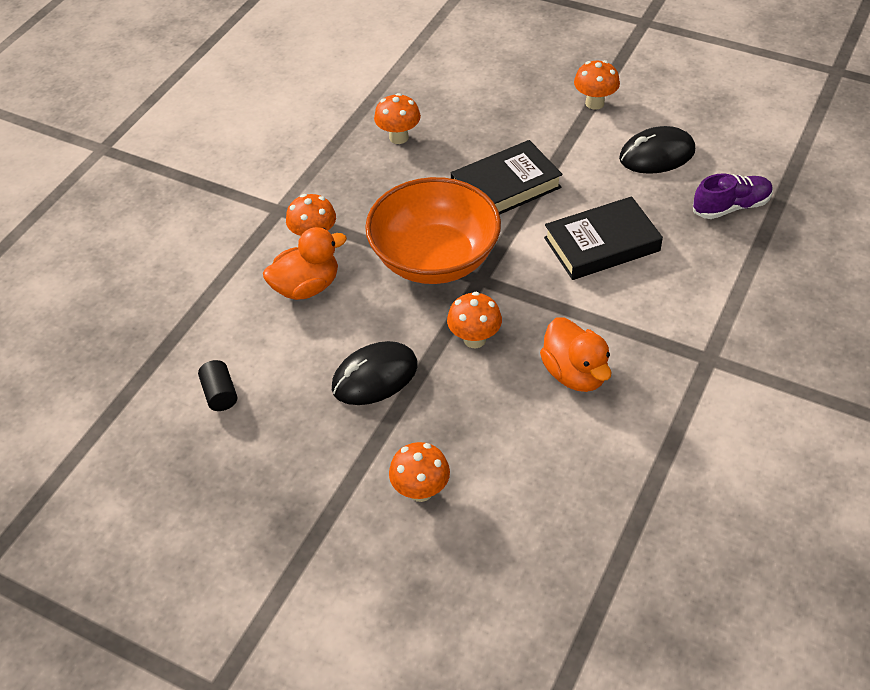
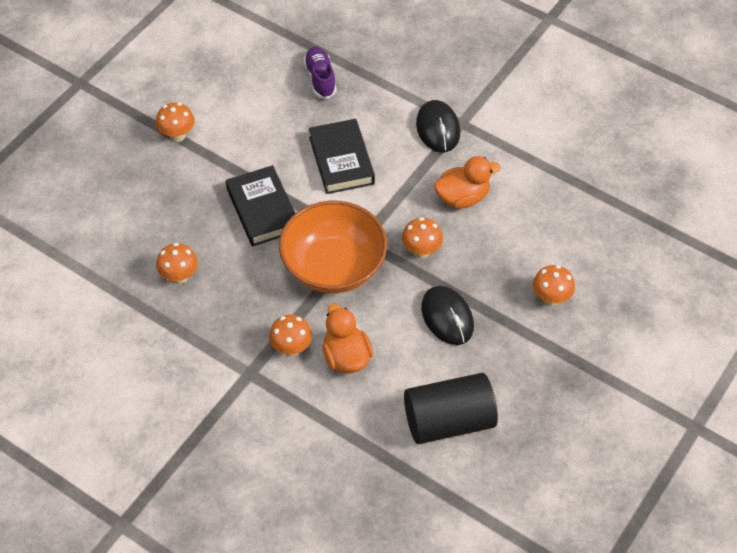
camera: 85 degrees left, 5 degrees up
(220, 394) = (449, 421): black cylinder -> black cylinder, size x2.38
(657, 155) = (252, 109): black mouse -> black mouse (438, 129)

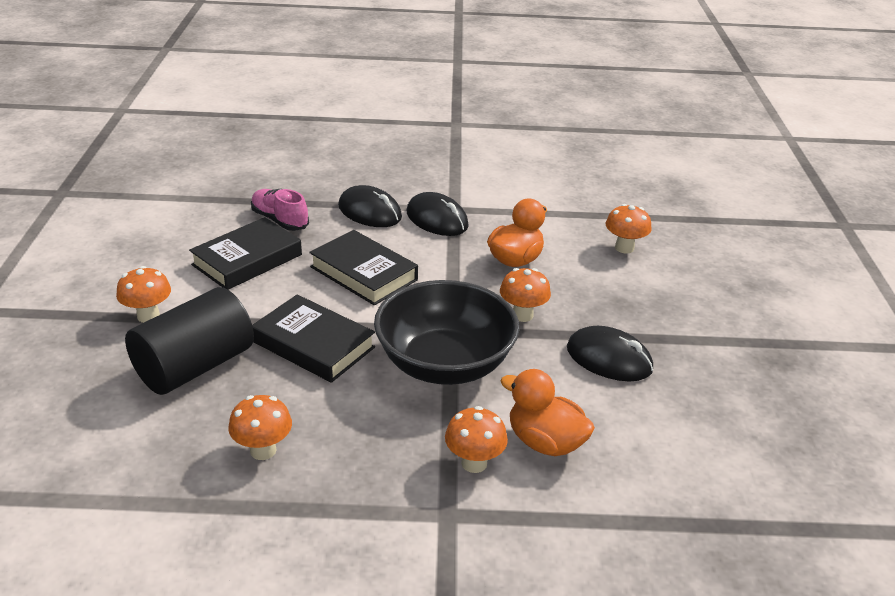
camera: 35 degrees left, 20 degrees down
(271, 110) = (247, 260): none -> black book
(320, 79) = (280, 220): purple shoe -> pink shoe
(333, 267) = (444, 364): orange bowl -> black bowl
(393, 98) = (370, 212): none -> black mouse
(449, 421) = (718, 452): black cylinder -> black cylinder (195, 366)
(551, 298) = (684, 304): orange mushroom -> orange mushroom (624, 248)

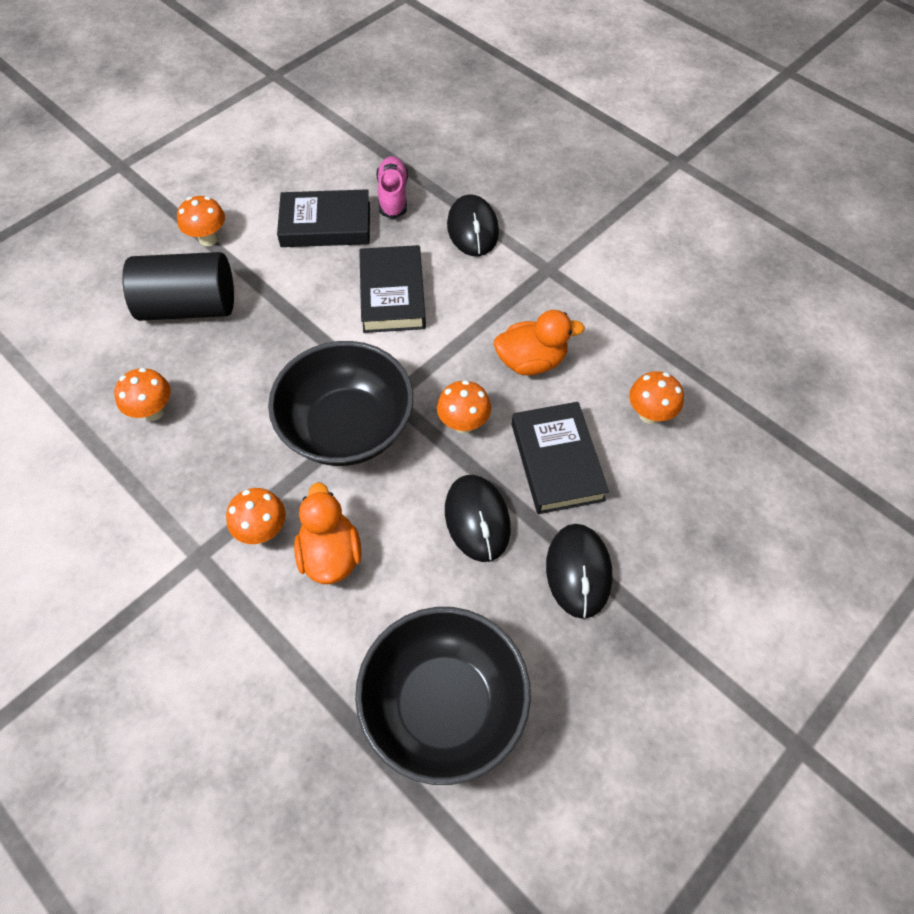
camera: 45 degrees right, 25 degrees up
(313, 344) = (281, 341): black book -> black book (557, 461)
(437, 219) = (519, 272): black mouse -> black mouse (578, 571)
(742, 469) = (444, 705): none -> black bowl

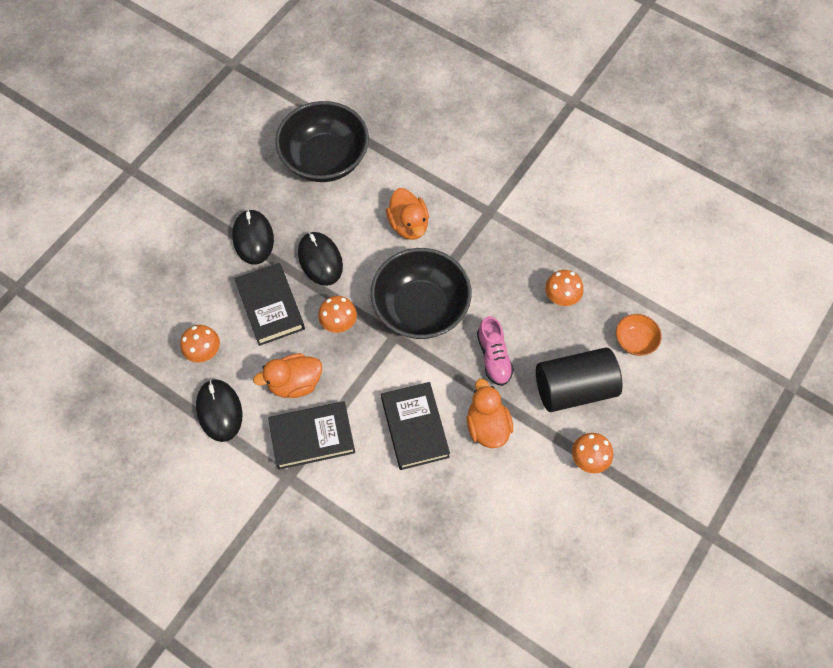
camera: 170 degrees right, 5 degrees up
(88, 346) = (634, 341): none -> orange bowl
(263, 530) = (455, 232): orange mushroom -> none
(307, 284) = (487, 426): none -> orange duck
(326, 224) = (491, 494): black book -> black book (312, 437)
(393, 196) = (439, 540): pink shoe -> pink shoe (493, 357)
(472, 229) = (359, 511): black mouse -> black mouse (219, 411)

